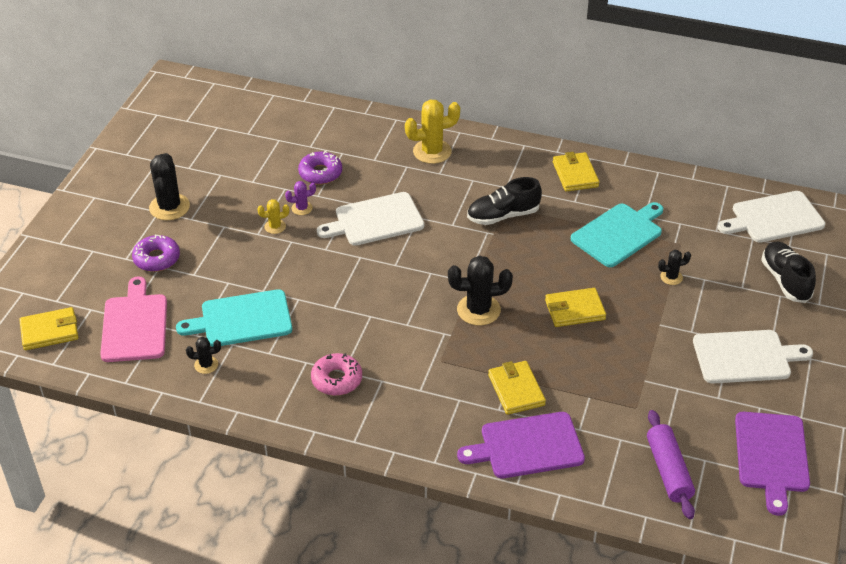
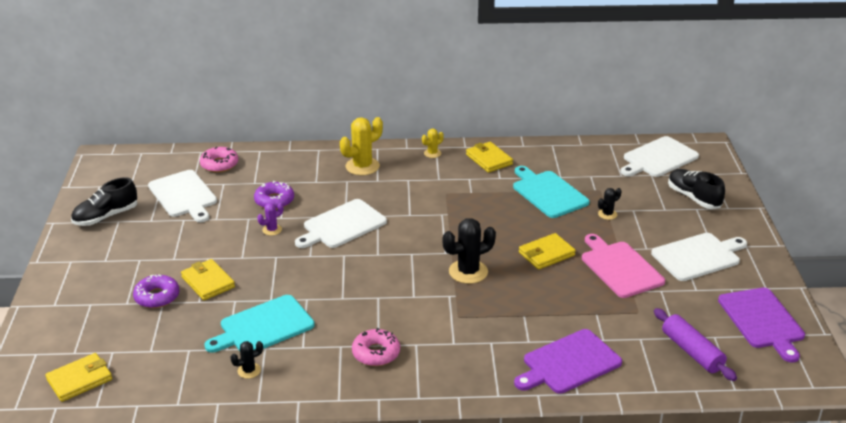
camera: 20 degrees left, 10 degrees down
(134, 325) = (163, 355): pink cutting board -> pink cutting board (620, 268)
(169, 207) = (148, 254): black cactus -> none
(233, 145) = (183, 195): none -> white cutting board
(275, 227) = (255, 248): yellow cactus -> yellow cactus (432, 153)
(285, 115) = (219, 164): none -> pink donut
(503, 216) = (448, 200): black shoe -> black shoe (106, 216)
(516, 390) = (534, 323): yellow wallet -> yellow wallet (208, 282)
(619, 234) = (548, 193): turquoise cutting board -> turquoise cutting board turned 60 degrees counterclockwise

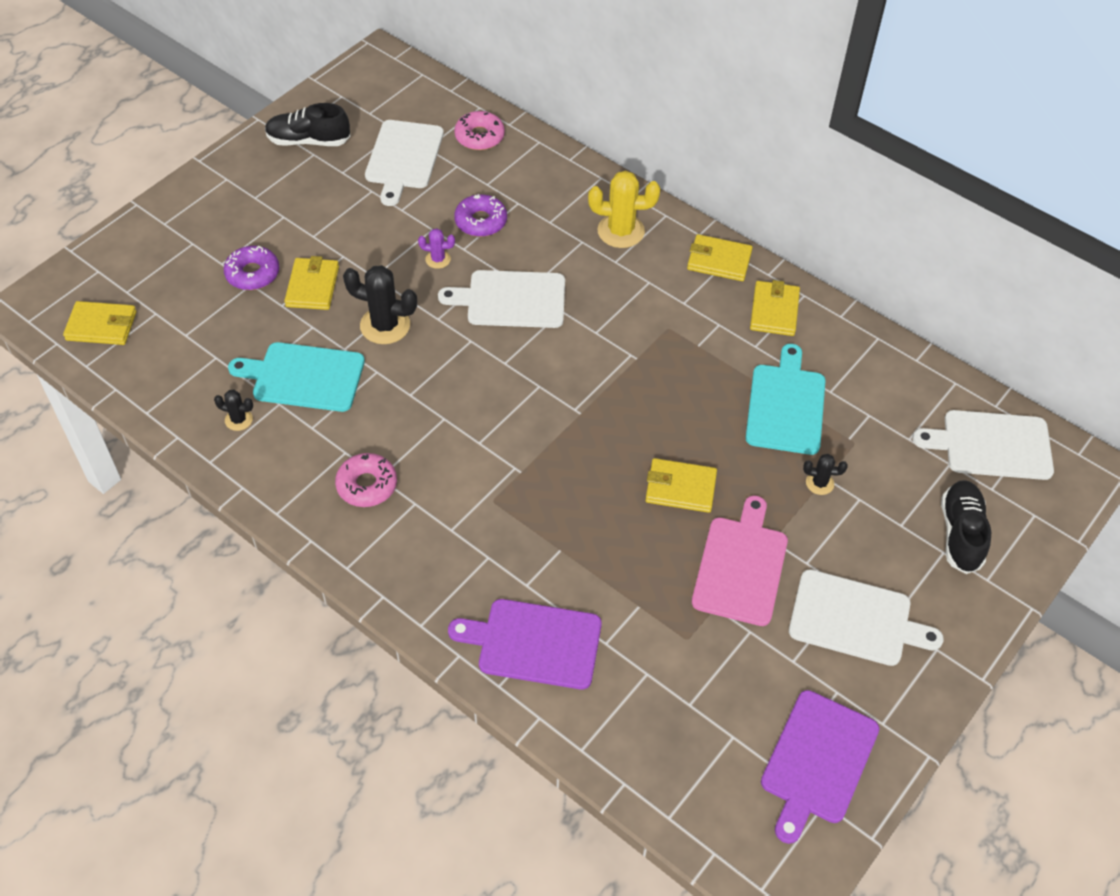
camera: 40 degrees right, 20 degrees up
(432, 153) = (719, 261): yellow cactus -> yellow wallet
(468, 272) = (569, 451): black cactus -> black cactus (385, 325)
(692, 352) = (682, 734): purple rolling pin -> none

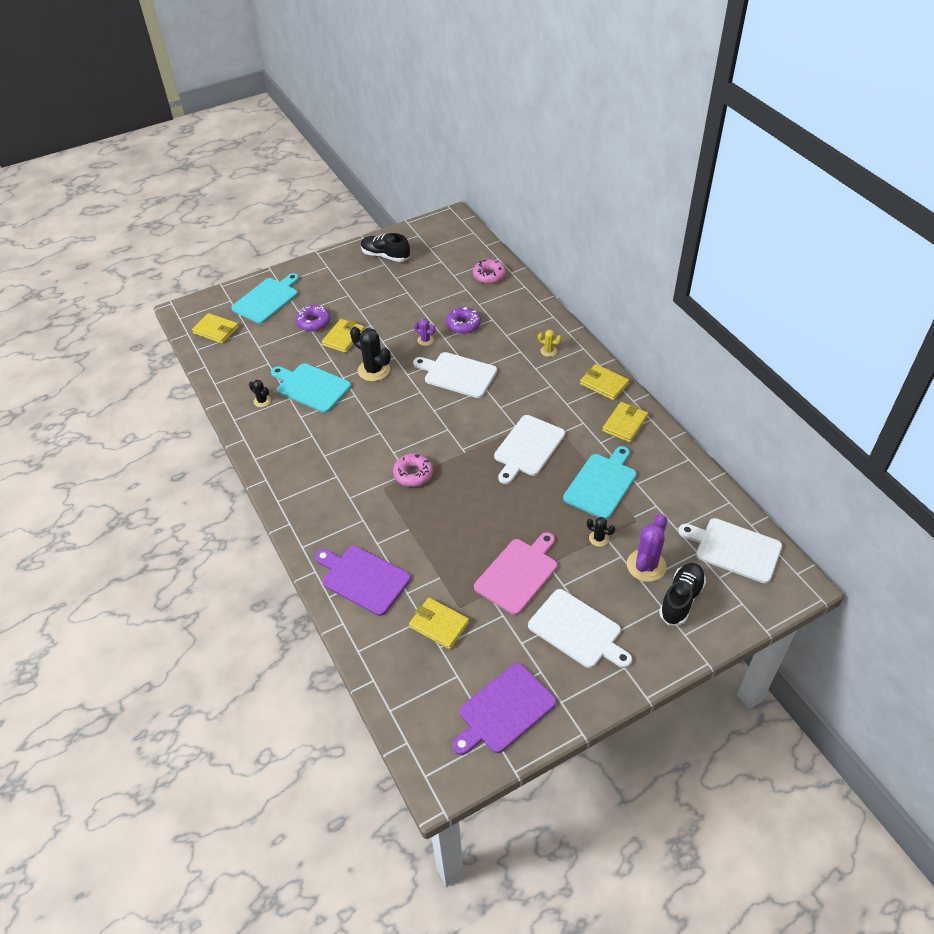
camera: 25 degrees right, 5 degrees down
(158, 255) = (267, 299): none -> turquoise cutting board
(367, 485) = (314, 458): pink donut -> pink donut (413, 474)
(403, 158) = (436, 278): white cutting board -> white cutting board (528, 448)
(621, 231) = (548, 351): yellow cactus -> yellow cactus, size x0.52
(680, 488) = (504, 514): yellow wallet -> yellow wallet (439, 625)
(896, 502) = (646, 565): none -> purple cactus

